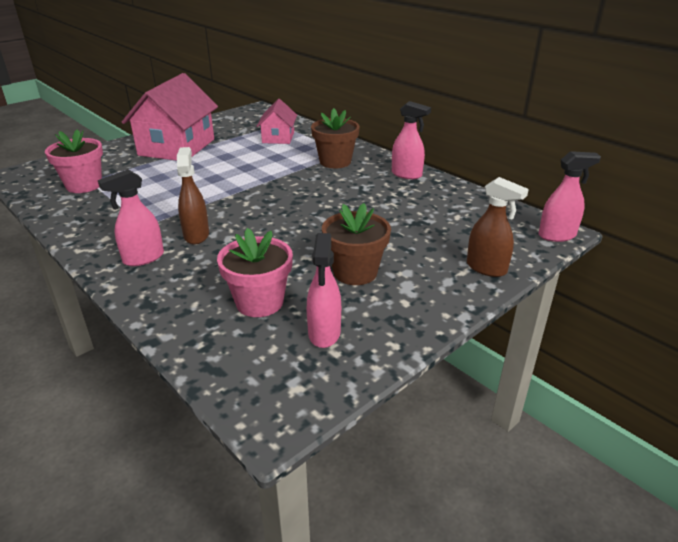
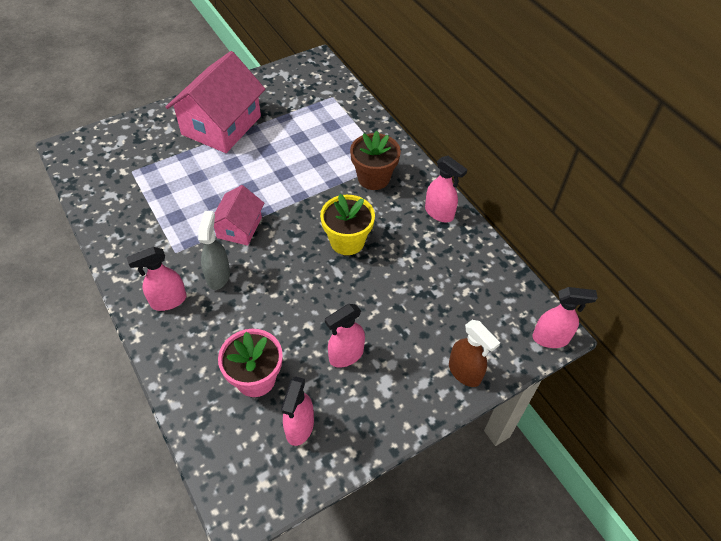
camera: 10 degrees right, 20 degrees up
(84, 185) = (127, 179): pink flower pot -> none
(196, 235) = (218, 276): brown spray bottle -> grey spray bottle
(278, 137) = (326, 123): pink house -> pink house (239, 227)
(325, 199) = (347, 241): none -> yellow flower pot
(355, 272) = (346, 355): brown flower pot -> pink spray bottle

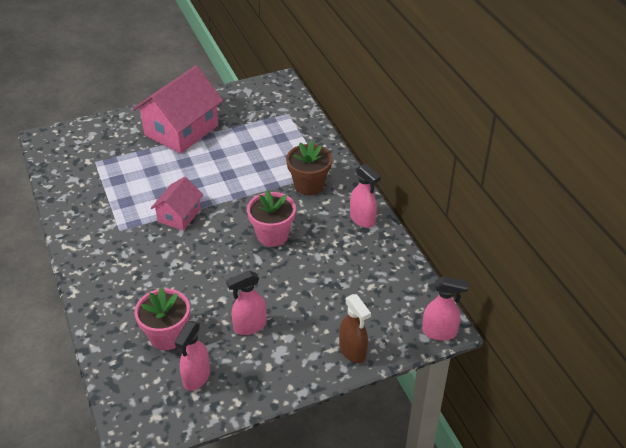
camera: 10 degrees right, 10 degrees down
(168, 301) = (105, 268): pink spray bottle -> none
(218, 276) = (152, 252): grey spray bottle -> none
(347, 241) = (272, 235): yellow flower pot -> pink flower pot

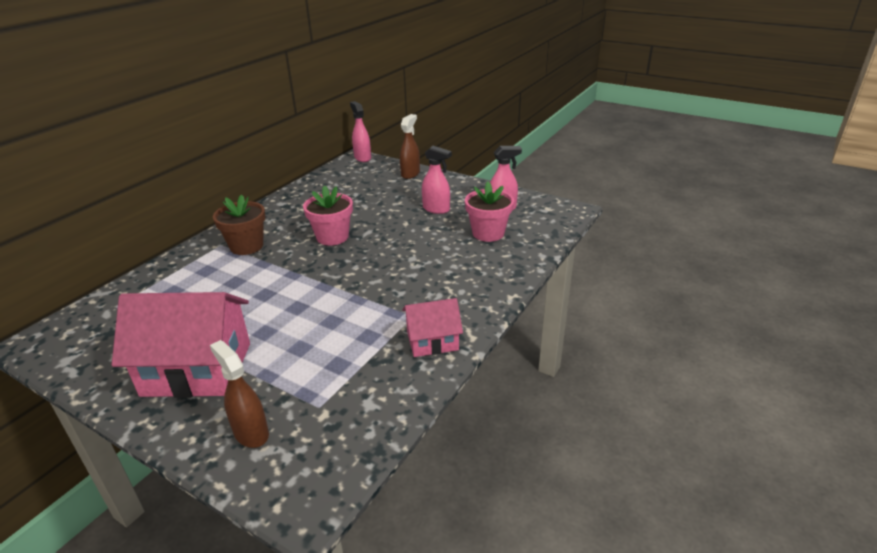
camera: 125 degrees left, 10 degrees down
(107, 135) = (251, 433): none -> brown spray bottle
(179, 215) = (355, 292): pink house -> pink house (432, 341)
(362, 220) = (275, 210): pink spray bottle -> none

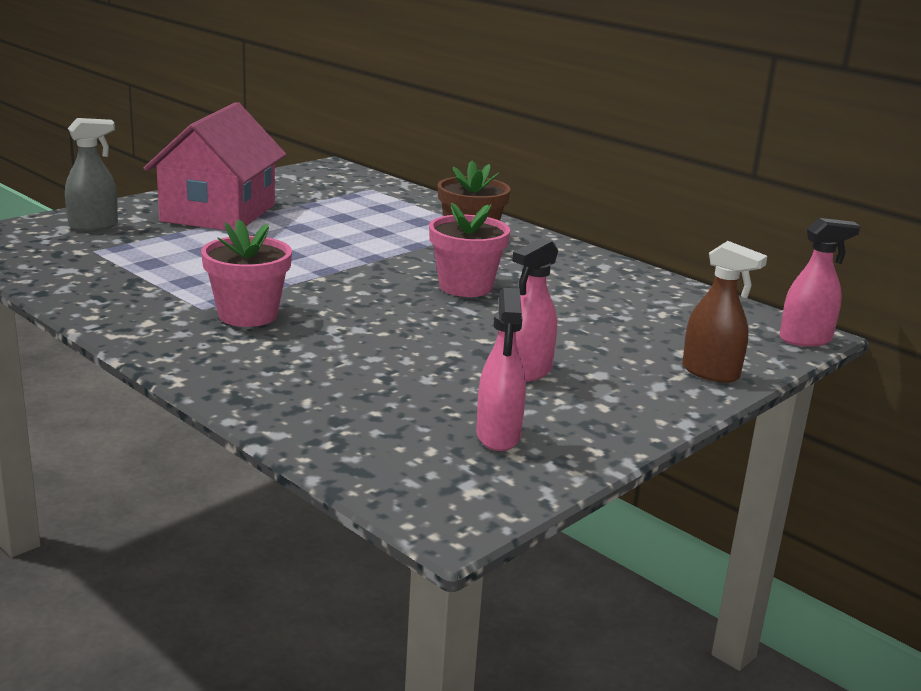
camera: 100 degrees right, 10 degrees down
(251, 433) = (94, 226): brown spray bottle -> grey spray bottle
(432, 341) = (135, 312): pink house -> none
(488, 233) = (399, 401): pink flower pot -> pink flower pot (248, 315)

